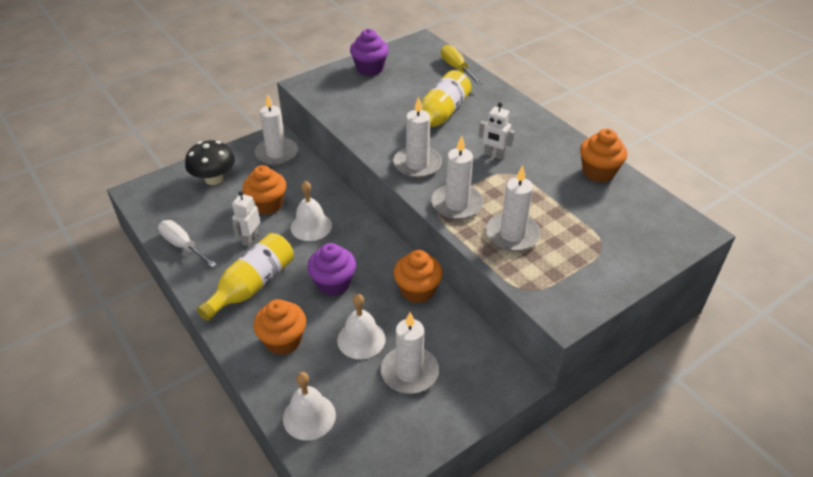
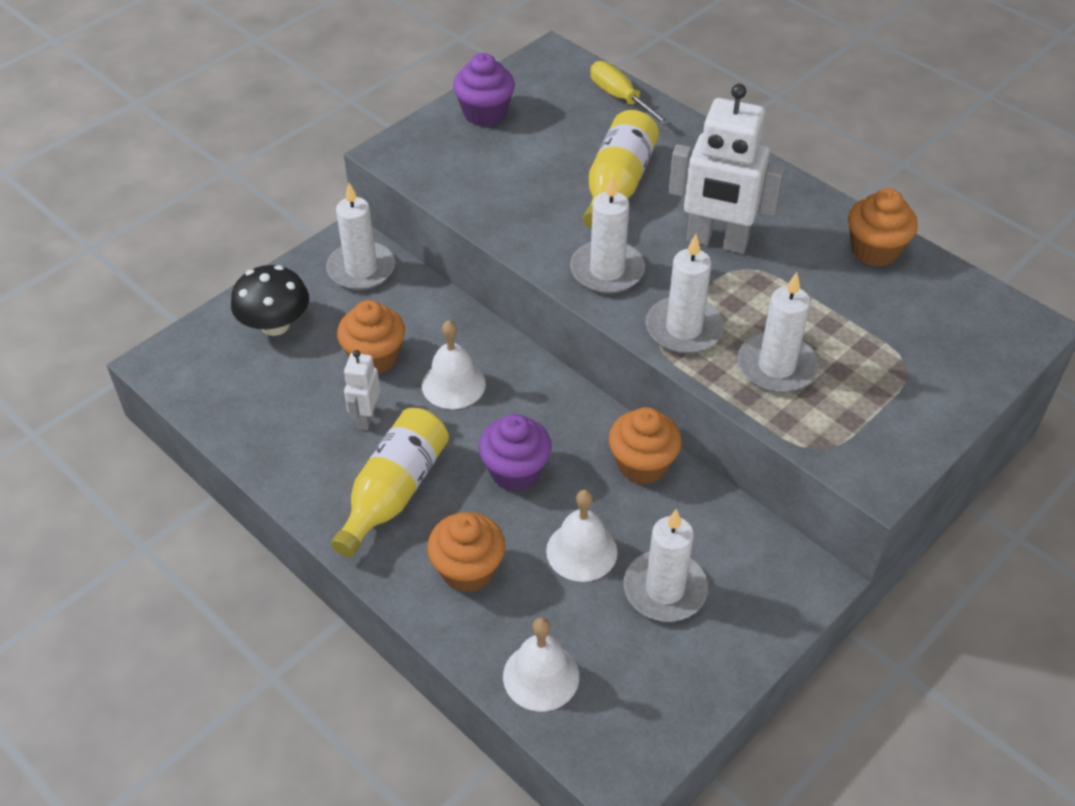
camera: 10 degrees left, 5 degrees up
(183, 246) = (265, 443): white screwdriver -> none
(494, 155) = (717, 241): white robot -> white robot, size x1.97

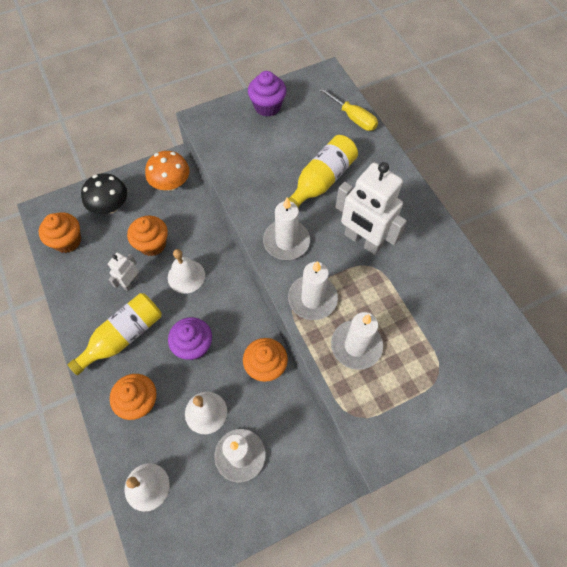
camera: 20 degrees right, 15 degrees up
(361, 269) = (171, 183): white candle -> orange mushroom
(621, 98) = (353, 118): yellow screwdriver -> yellow screwdriver turned 150 degrees clockwise
(874, 250) = (459, 278): orange cupcake -> orange cupcake (67, 241)

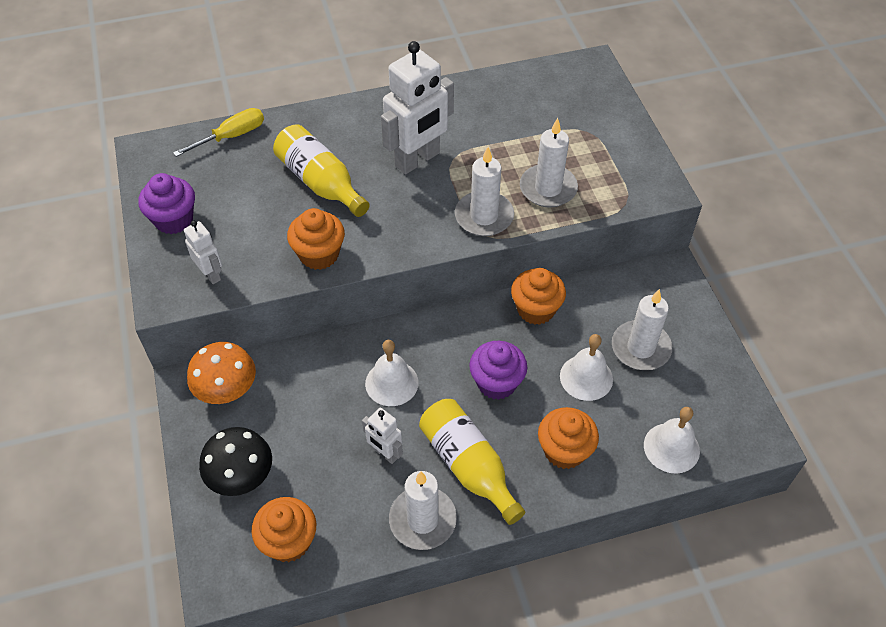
camera: 80 degrees left, 10 degrees down
(152, 244) = (328, 421): orange cupcake -> orange cupcake (319, 254)
(224, 138) = (211, 274): none -> white robot
(286, 241) = (400, 229): white candle -> white candle (422, 520)

